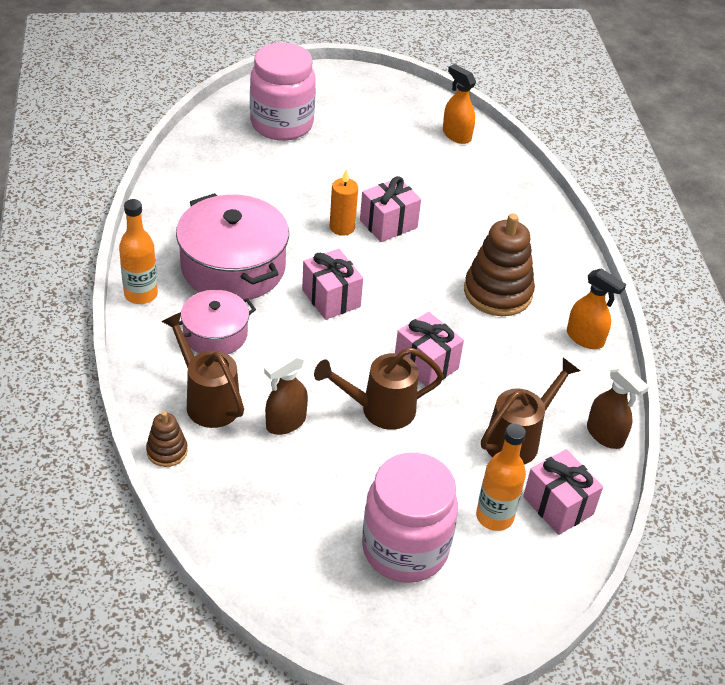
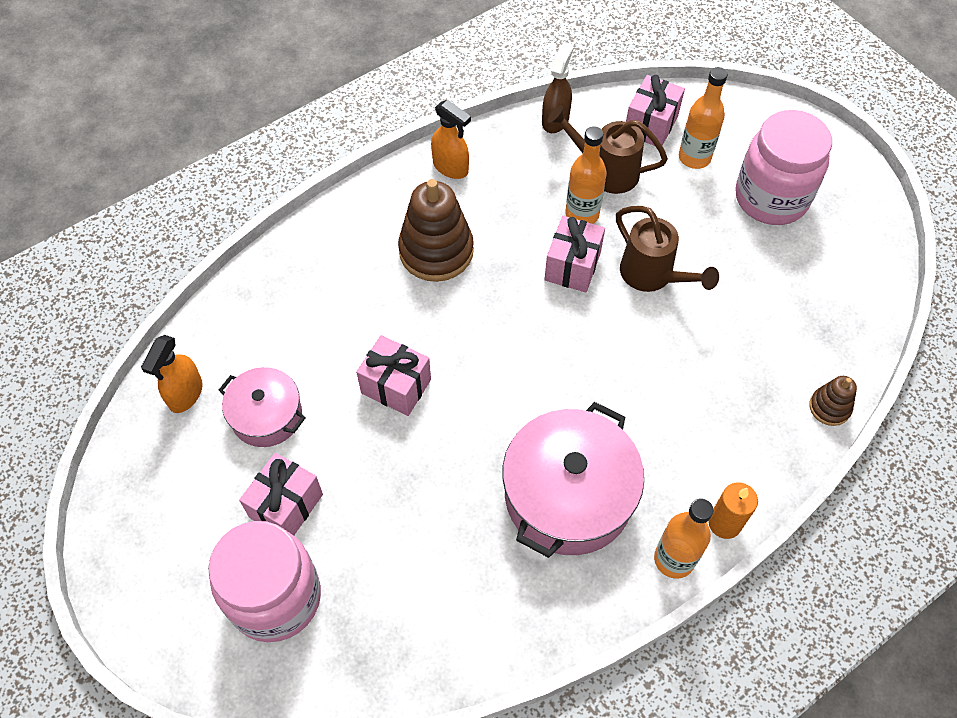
camera: 115 degrees left, 15 degrees up
(208, 401) = (752, 409): brown watering can -> none
(215, 334) = (671, 453): pink pot -> pink pot (266, 415)
(285, 423) = (724, 336): brown spray bottle -> none
(331, 298) = (546, 381): pink gift -> pink gift (286, 506)
(342, 227) = (431, 426): orange candle -> orange candle (724, 523)
(478, 397) = (582, 214): none -> orange bottle
(585, 338) = (451, 167): orange spray bottle -> orange spray bottle turned 120 degrees clockwise

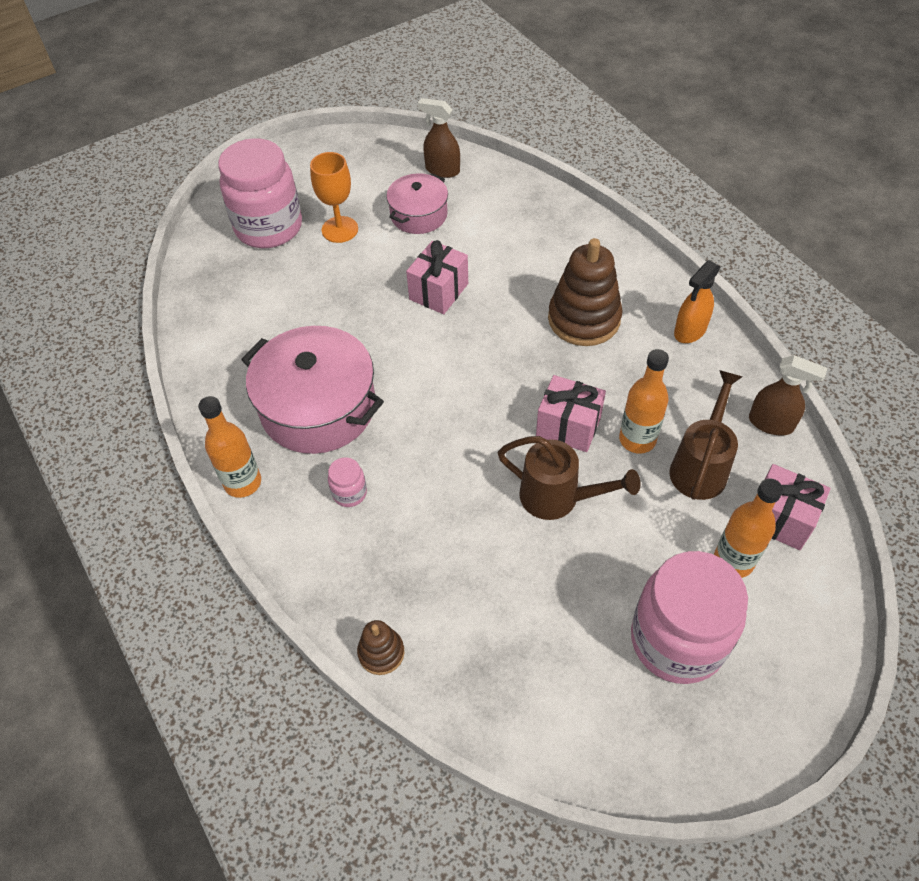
camera: 95 degrees right, 5 degrees down
(185, 394) = (442, 170): orange spray bottle -> brown spray bottle
(286, 506) = (340, 229): pink gift -> orange goblet
(652, 275) = (558, 498): brown watering can -> brown watering can turned 120 degrees counterclockwise
(672, 451) = (349, 493): none -> pink jar
(724, 523) = (268, 529): orange candle -> none

